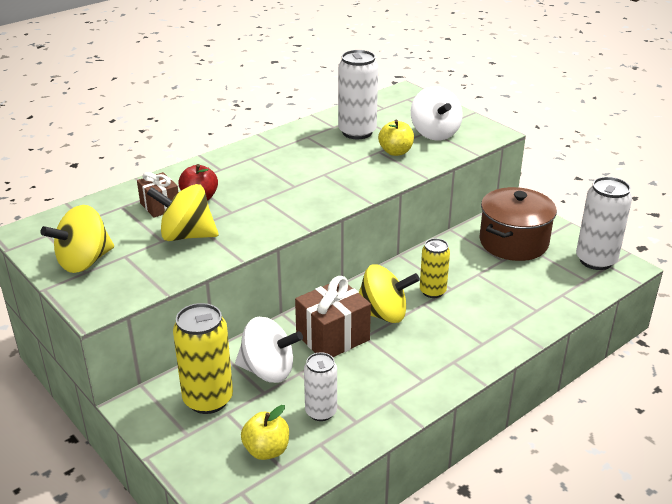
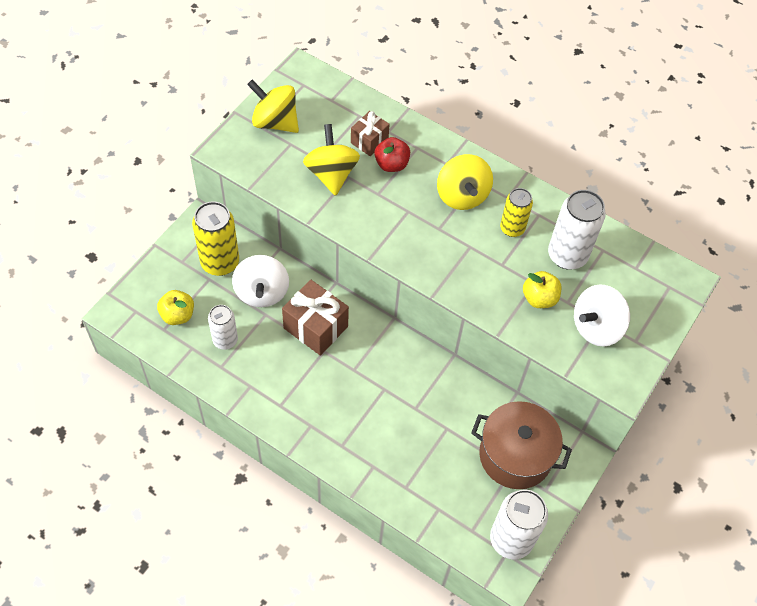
camera: 70 degrees right, 25 degrees up
(383, 314) = (358, 359): yellow spinning top -> yellow spinning top (462, 195)
(432, 291) = (405, 393): yellow can -> yellow can (512, 228)

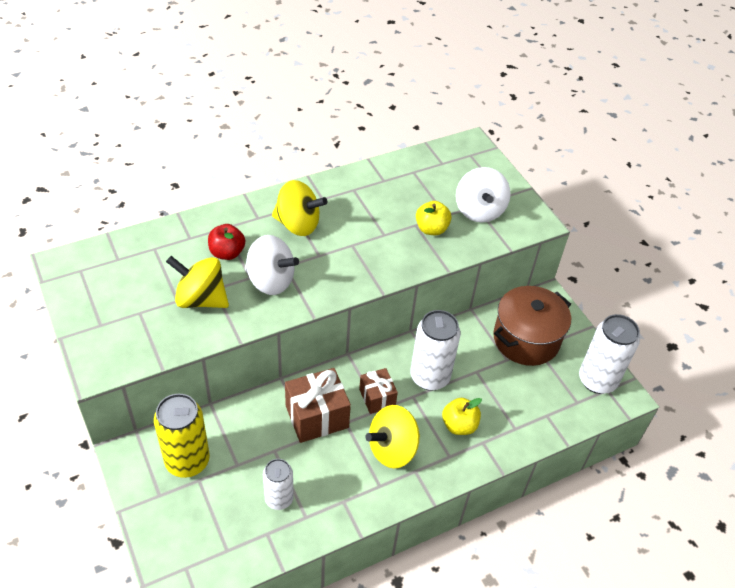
camera: 60 degrees left, 10 degrees down
(177, 315) = (220, 529): yellow apple -> yellow apple (459, 425)
(262, 292) = (248, 441): white spinning top -> white spinning top (270, 281)
(275, 122) = (103, 312): yellow spinning top -> yellow spinning top (392, 449)
(369, 141) = (188, 255): brown gift -> brown gift (377, 398)
(512, 228) = (354, 211): yellow can -> none
(567, 255) = (404, 193): white can -> white can (430, 377)

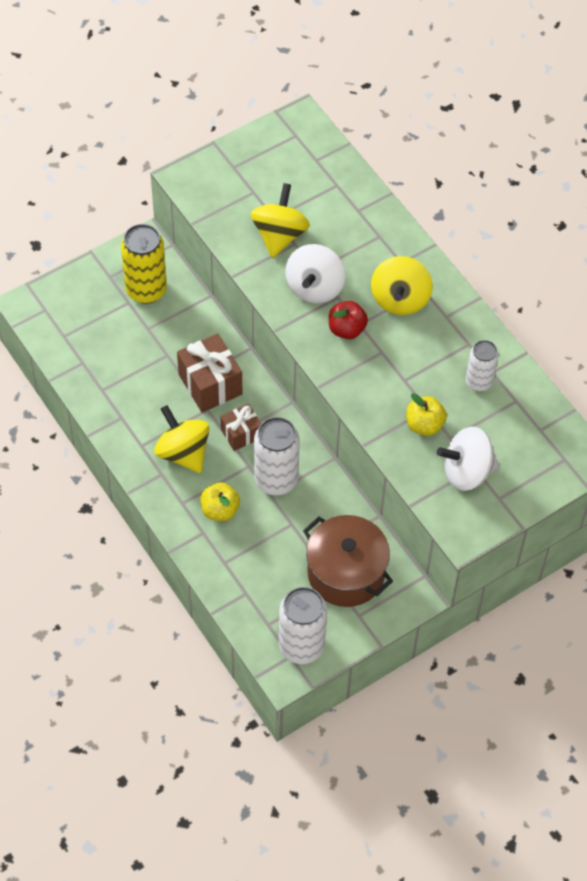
camera: 85 degrees right, 10 degrees up
(227, 253) = (344, 245): red apple -> red apple (346, 329)
(279, 499) = (117, 366): white can -> white can (479, 382)

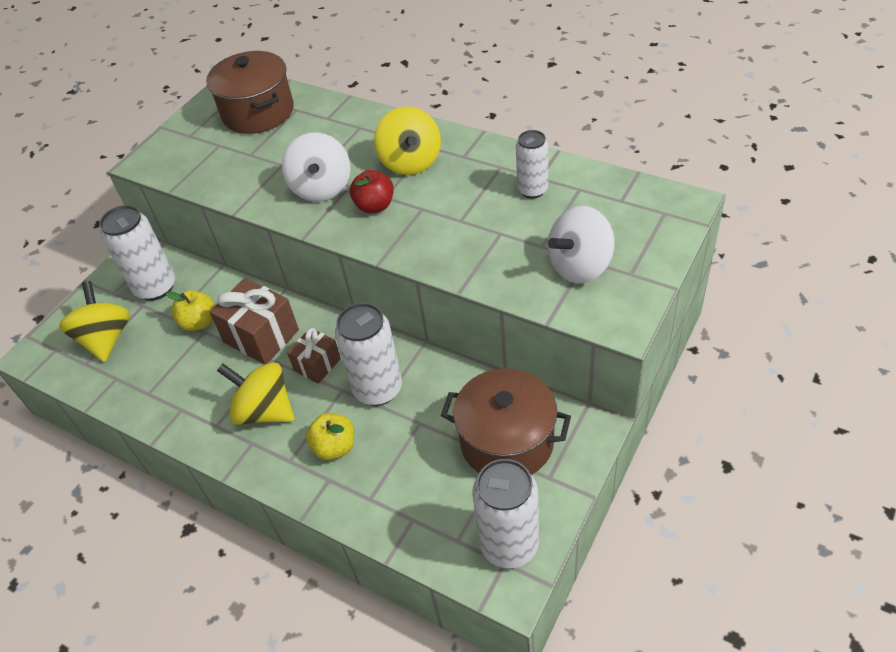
camera: 20 degrees left, 10 degrees down
(146, 290) = (156, 287): yellow can -> white can
(279, 235) = (263, 165): yellow spinning top -> yellow spinning top (106, 339)
(303, 171) = (258, 112): none -> brown pot
(424, 425) = (507, 247): yellow apple -> yellow apple (199, 322)

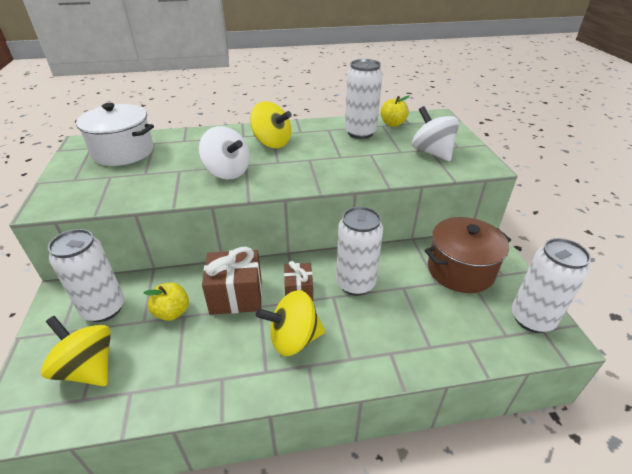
camera: 45 degrees left, 10 degrees down
(258, 112) = (123, 152): brown pot -> white pot
(335, 447) = (370, 331): yellow apple -> yellow apple (392, 124)
(375, 206) = (277, 168): red apple -> none
(532, 190) = (360, 133): white can -> white can, size x1.60
(580, 266) = (431, 152): white spinning top -> white spinning top turned 135 degrees clockwise

